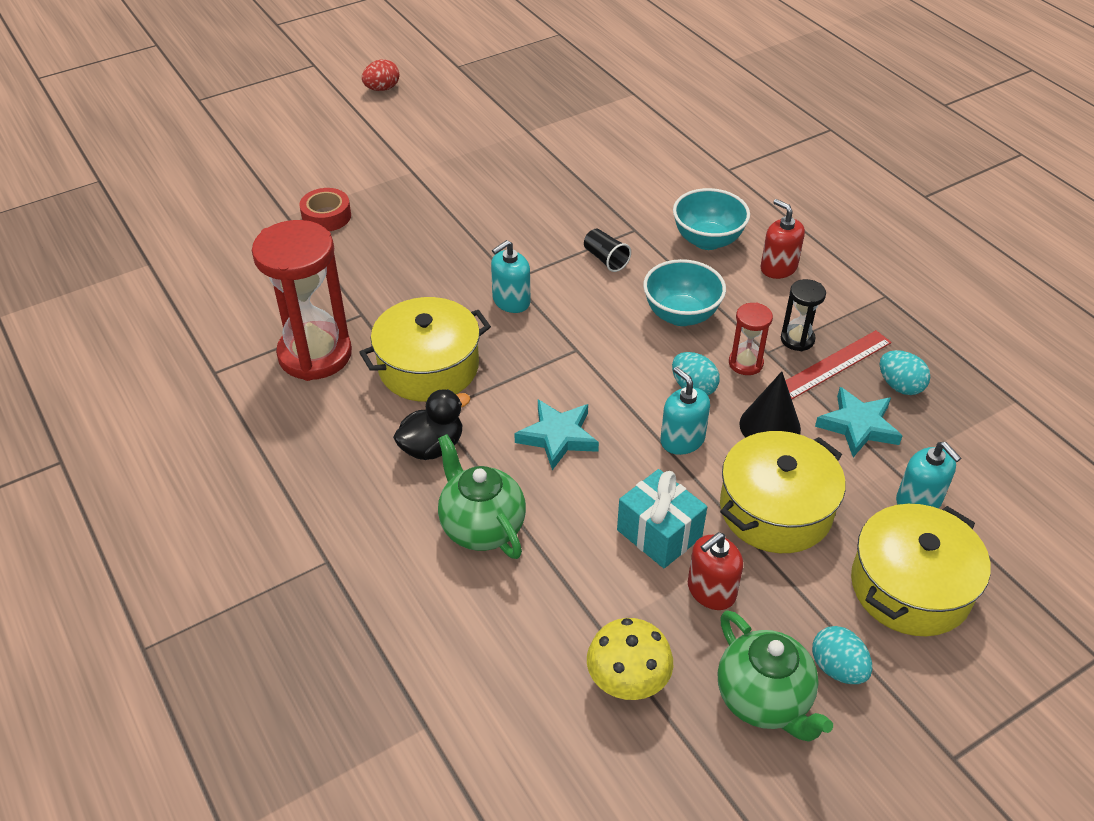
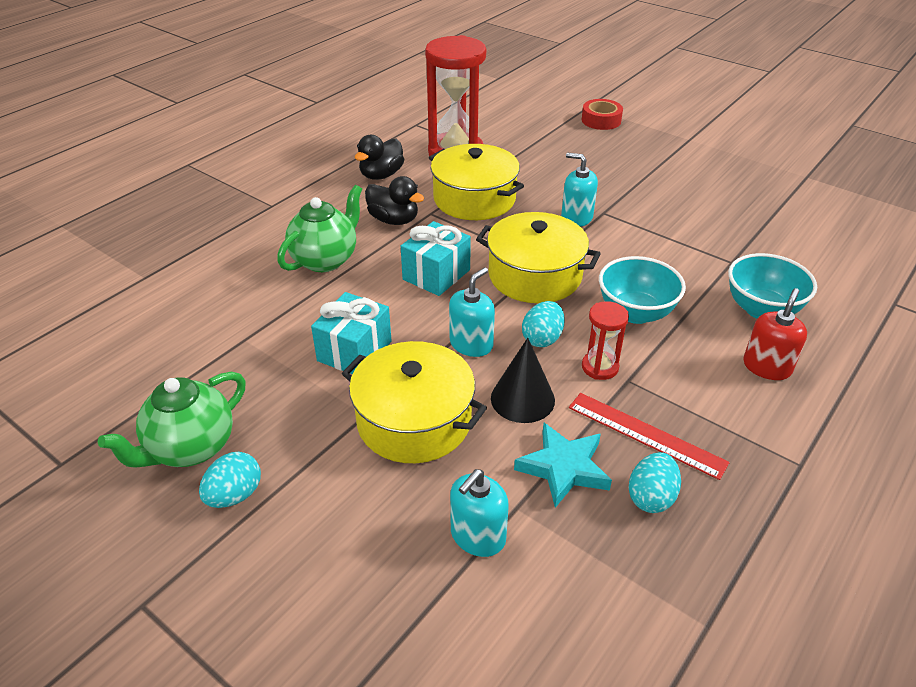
camera: 70 degrees right, 5 degrees down
(322, 435) = (381, 175): none -> black duck
(382, 89) = (776, 102): red egg -> none
(558, 437) = (436, 274): turquoise star -> turquoise gift
(605, 259) = (673, 254): black cup -> none
(627, 681) = (196, 363): yellow mushroom -> none
(711, 591) = (302, 394): red soap dispenser -> none
(797, 339) = (664, 399): black hourglass -> none
(910, 587) = (351, 542): yellow pot -> yellow pot (535, 275)

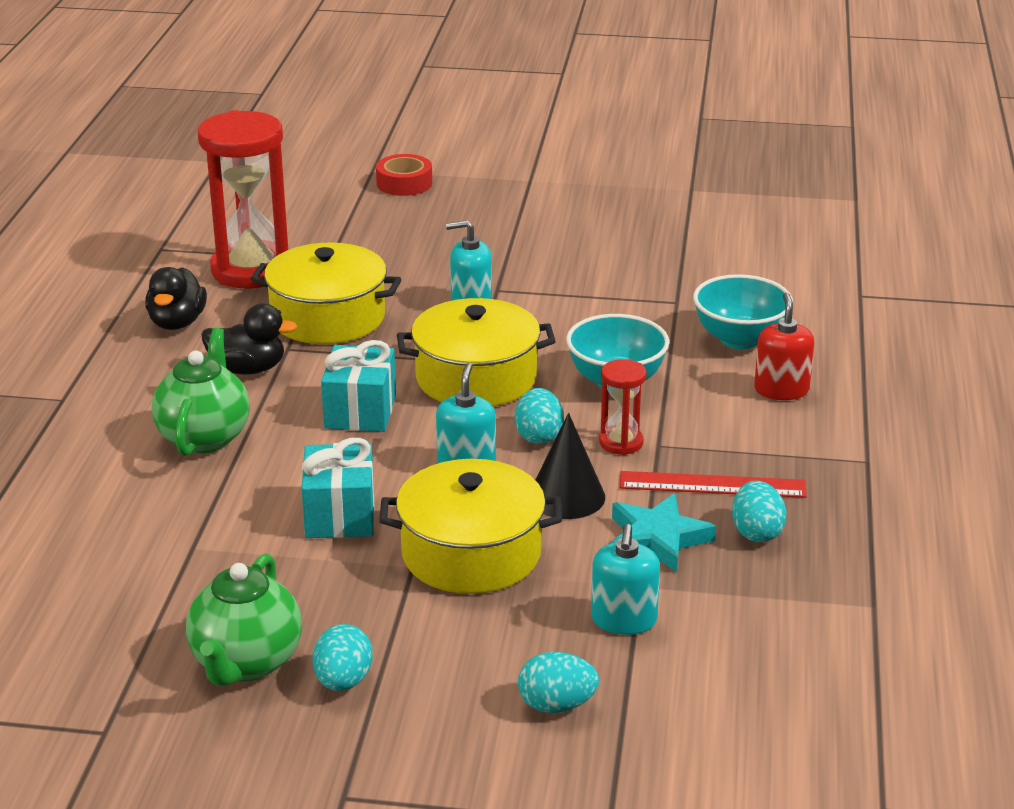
camera: 30 degrees left, 10 degrees down
(360, 597) = (556, 705): none -> turquoise egg

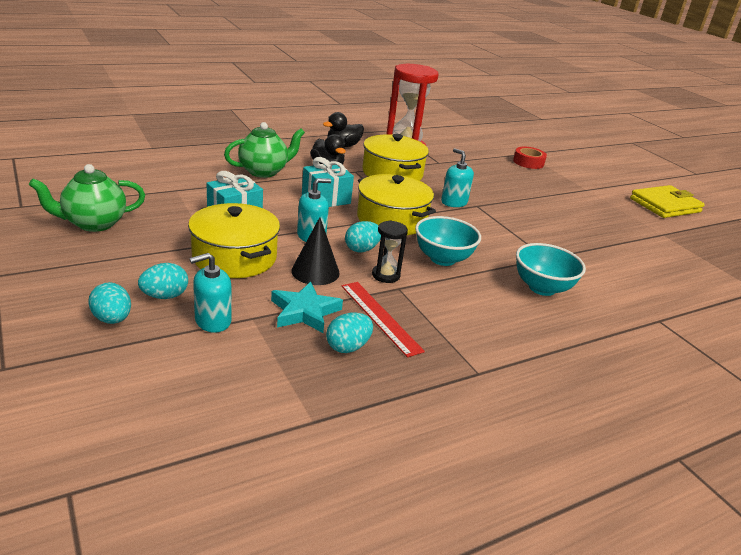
camera: 50 degrees right, 0 degrees up
(343, 681) = (94, 251): turquoise egg -> turquoise egg (165, 296)
(621, 443) = (386, 275): red hourglass -> black hourglass
(624, 146) = (665, 205): none -> yellow wallet
(781, 390) = (511, 317): red soap dispenser -> none

